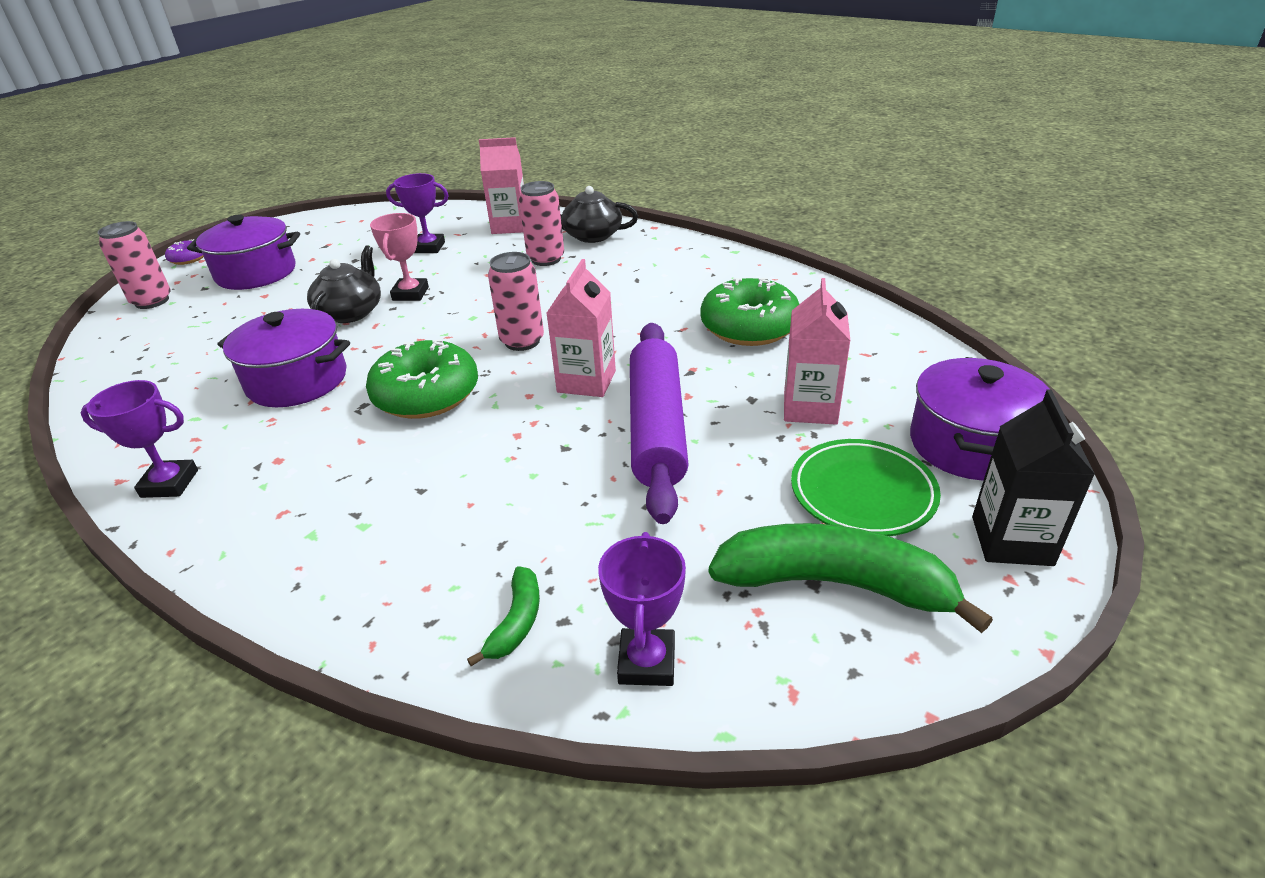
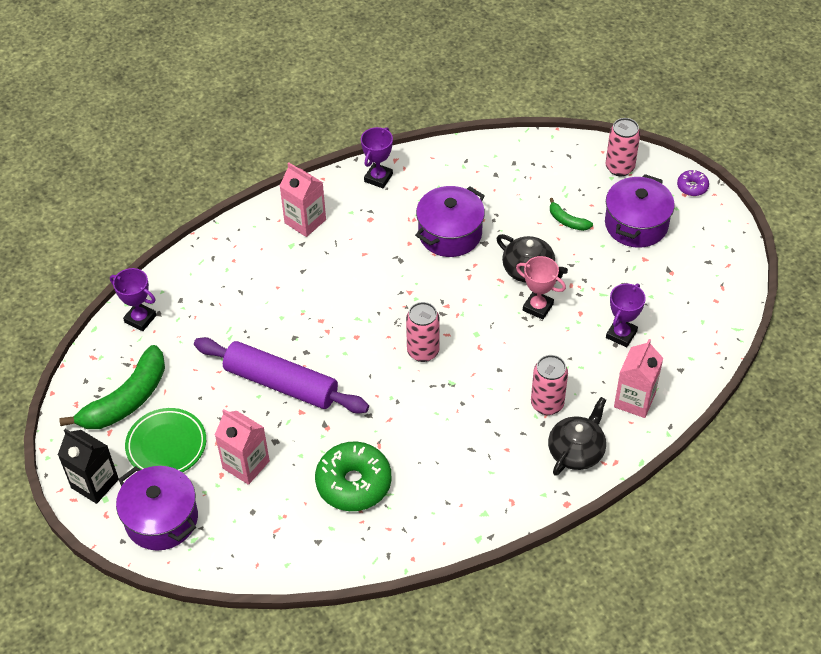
camera: 115 degrees right, 15 degrees up
(426, 395) = (390, 290): green donut -> none
(516, 622) = (191, 284): green banana -> green banana (567, 221)
(586, 381) = (351, 368): pink carton -> pink carton (305, 221)

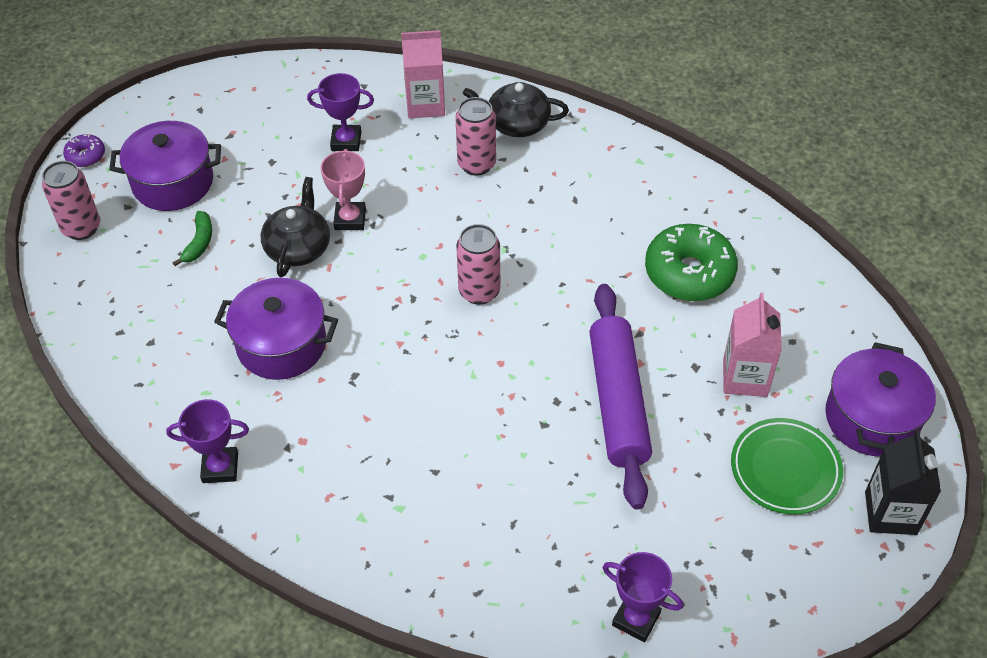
camera: 120 degrees left, 0 degrees up
(126, 400) = (762, 553): green banana -> none
(140, 319) = (636, 619): purple trophy -> purple trophy turned 60 degrees counterclockwise
(305, 221) = (347, 514): pink carton -> none

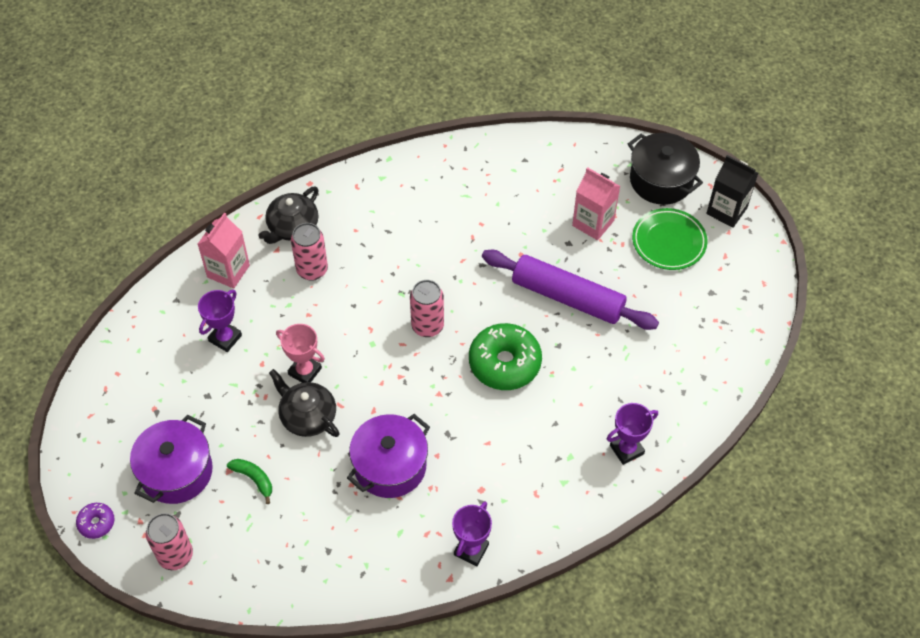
camera: 60 degrees left, 5 degrees up
(636, 619) = (721, 371): purple trophy -> purple trophy (626, 449)
(689, 273) = (495, 205): green donut -> green donut (504, 363)
(872, 418) = (661, 180): purple pot -> black pot

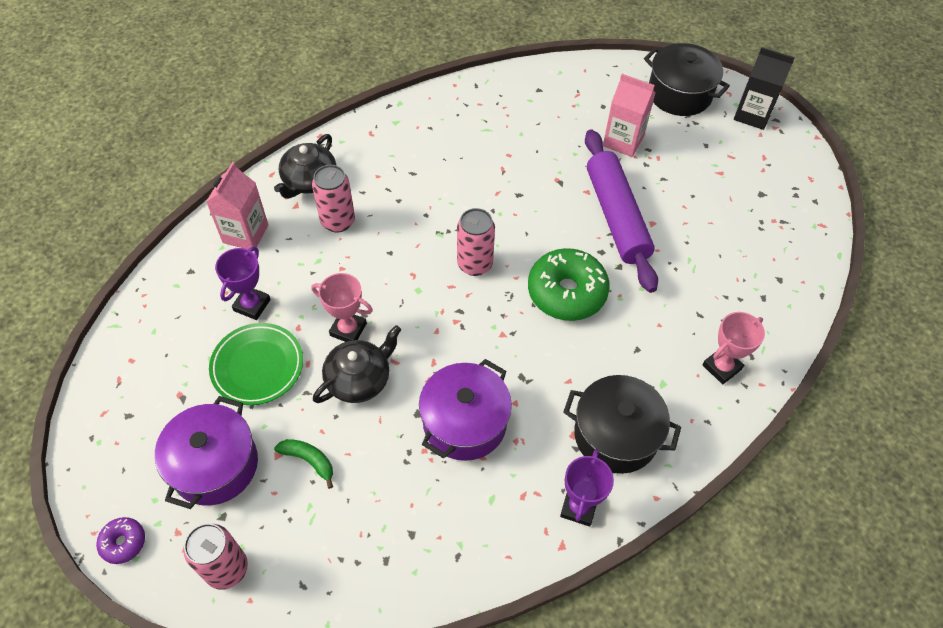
camera: 10 degrees left, 0 degrees up
(307, 416) = (359, 379): black teapot -> black teapot turned 105 degrees clockwise
(517, 495) = (615, 435): none -> black pot
(567, 297) = (616, 216): purple rolling pin -> purple rolling pin turned 60 degrees clockwise
(626, 449) = (721, 367): purple trophy -> pink trophy
(668, 242) = (704, 150): green plate -> green plate (257, 366)

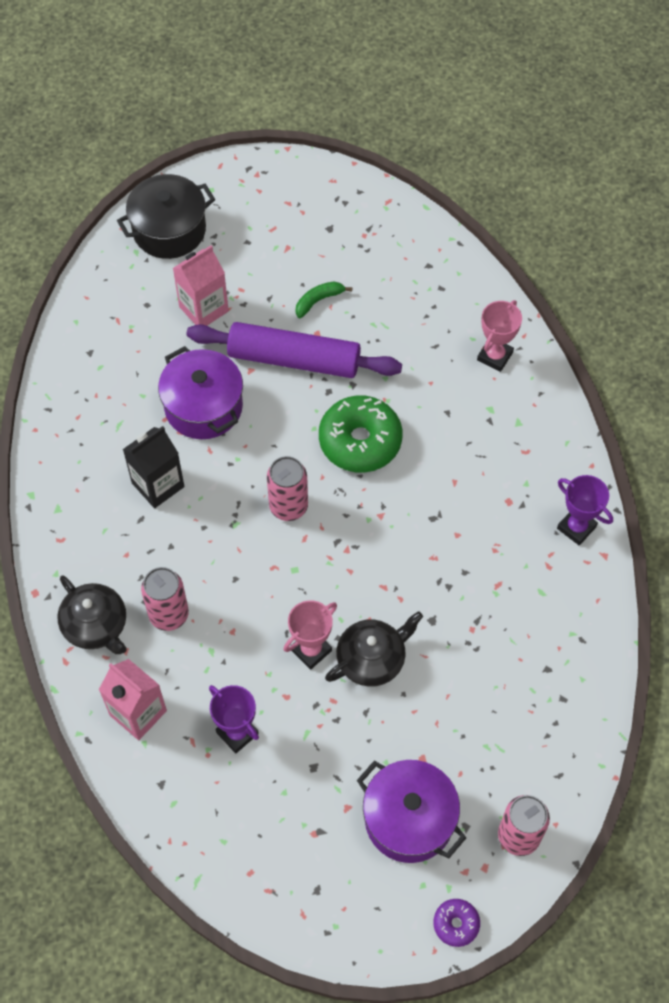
camera: 65 degrees left, 5 degrees up
(257, 366) = (315, 749): green plate -> none
(309, 460) = (440, 732): green banana -> green banana (318, 301)
(359, 379) = (372, 659): black teapot -> black teapot turned 75 degrees clockwise
(465, 423) = (459, 584): purple pot -> purple pot (203, 407)
(615, 435) = (523, 469): black pot -> none
(721, 367) = (495, 356): pink trophy -> pink trophy turned 45 degrees clockwise
(752, 115) = (231, 184): black carton -> black carton (158, 485)

